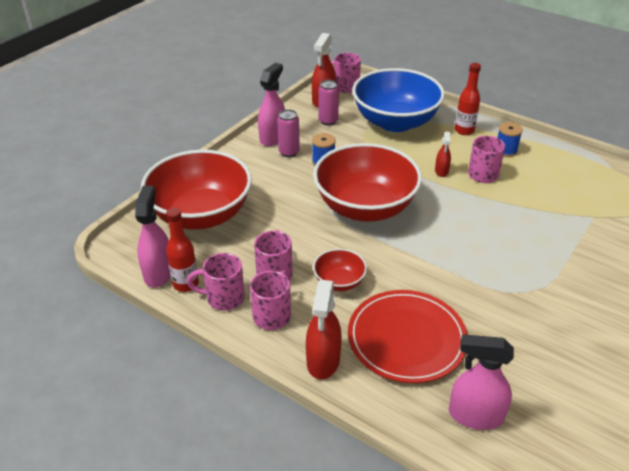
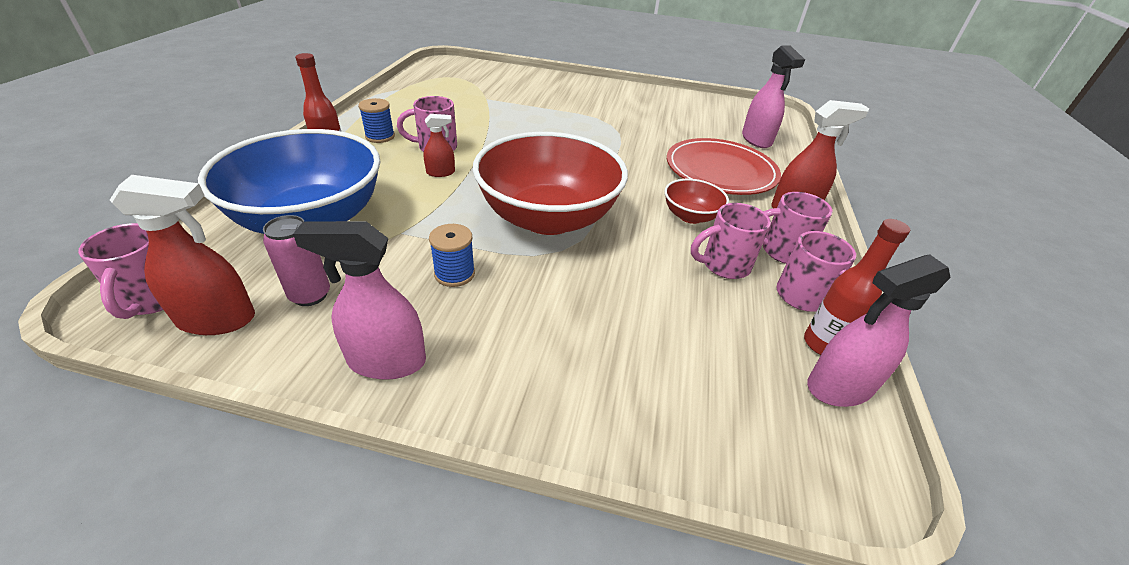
camera: 115 degrees left, 0 degrees up
(201, 215) = (679, 387): red bowl -> none
(289, 152) = (436, 322): pink can -> none

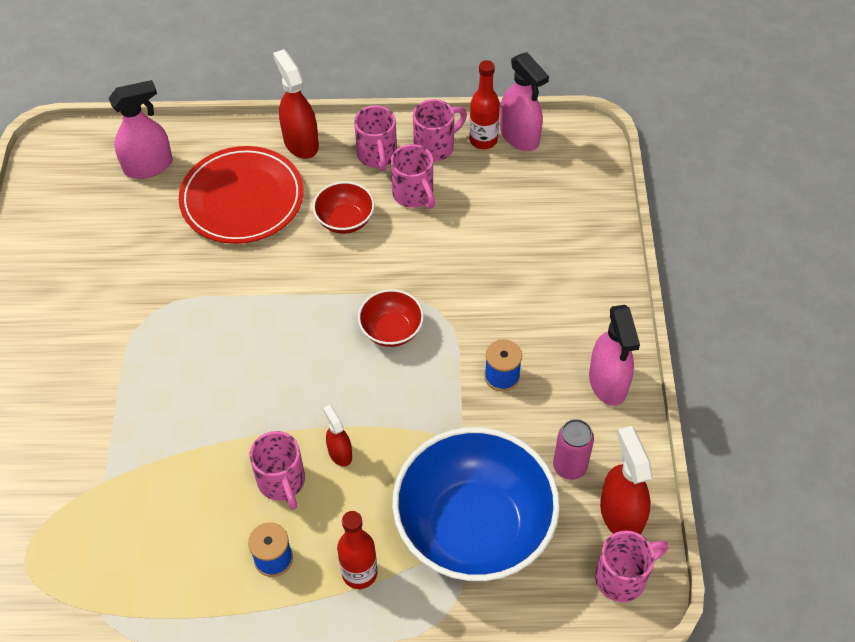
camera: 100 degrees left, 15 degrees up
(548, 218) = (391, 330): red bowl -> red bowl, size x0.45

